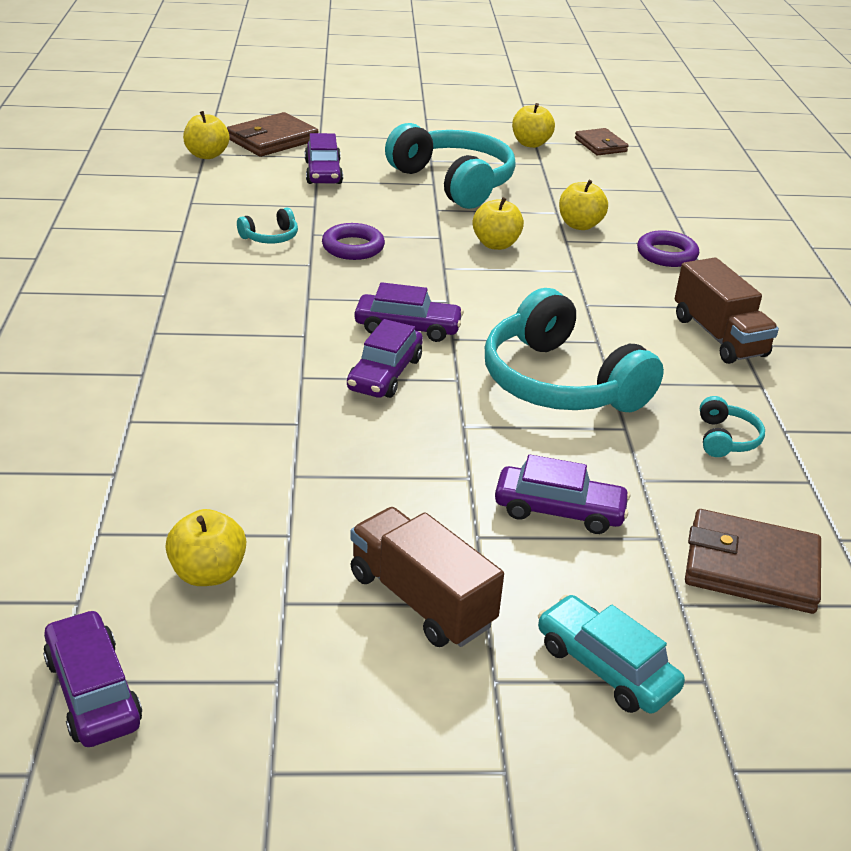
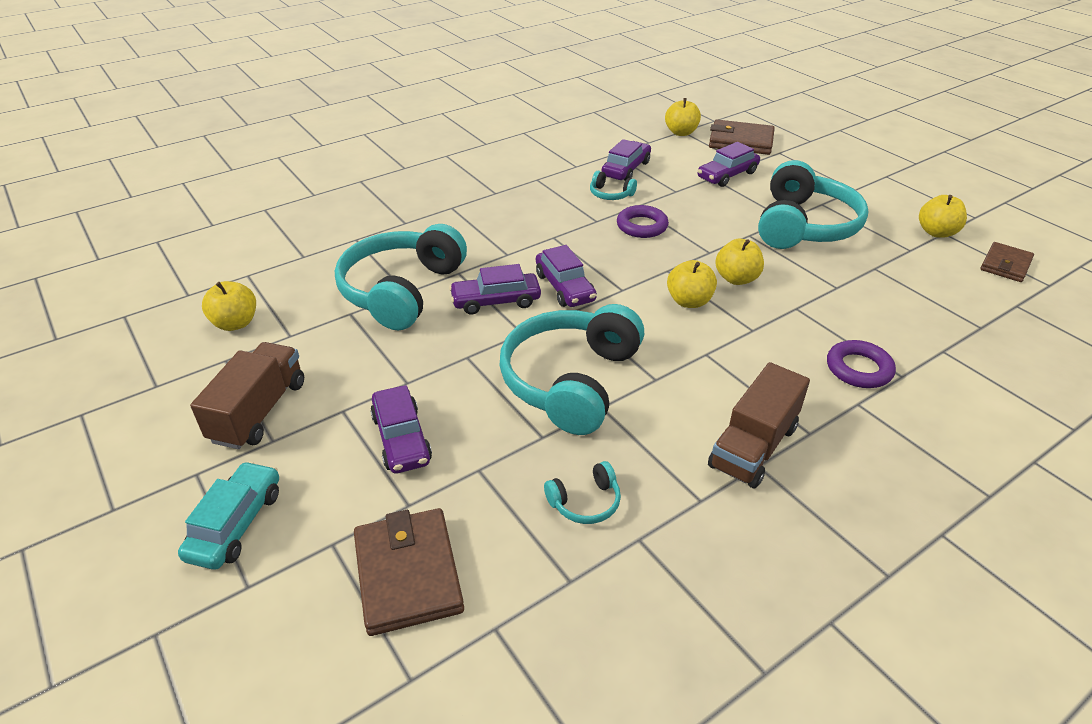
camera: 60 degrees right, 5 degrees up
(93, 691) = (121, 330): purple car -> purple car (626, 169)
(291, 424) = (402, 291): none -> turquoise headphones
(580, 225) = (834, 305): yellow apple -> yellow apple (689, 301)

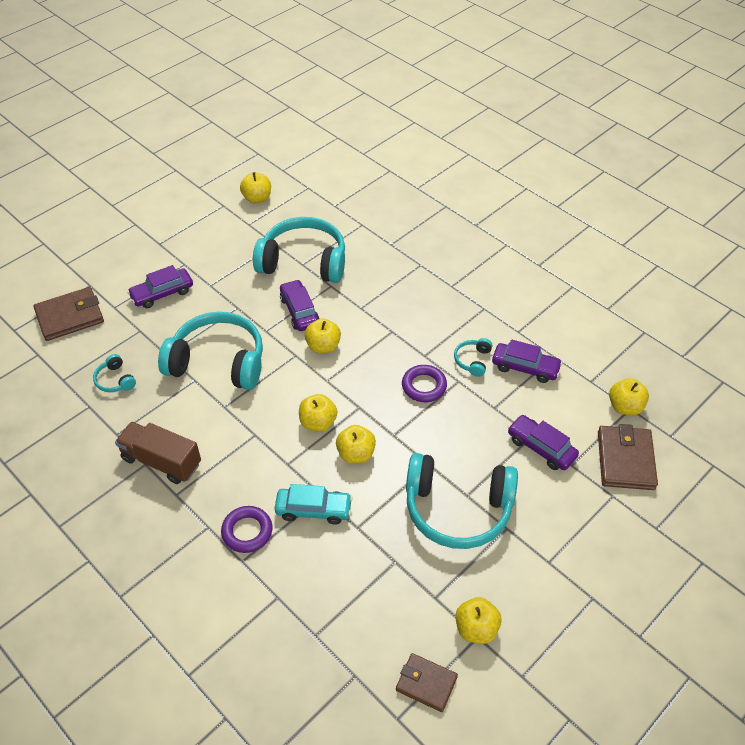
camera: 80 degrees right, 10 degrees up
(236, 524) = (102, 248): turquoise car -> turquoise car (313, 510)
(259, 411) = (181, 232): brown truck -> none
(564, 287) = (323, 346): purple car -> yellow apple

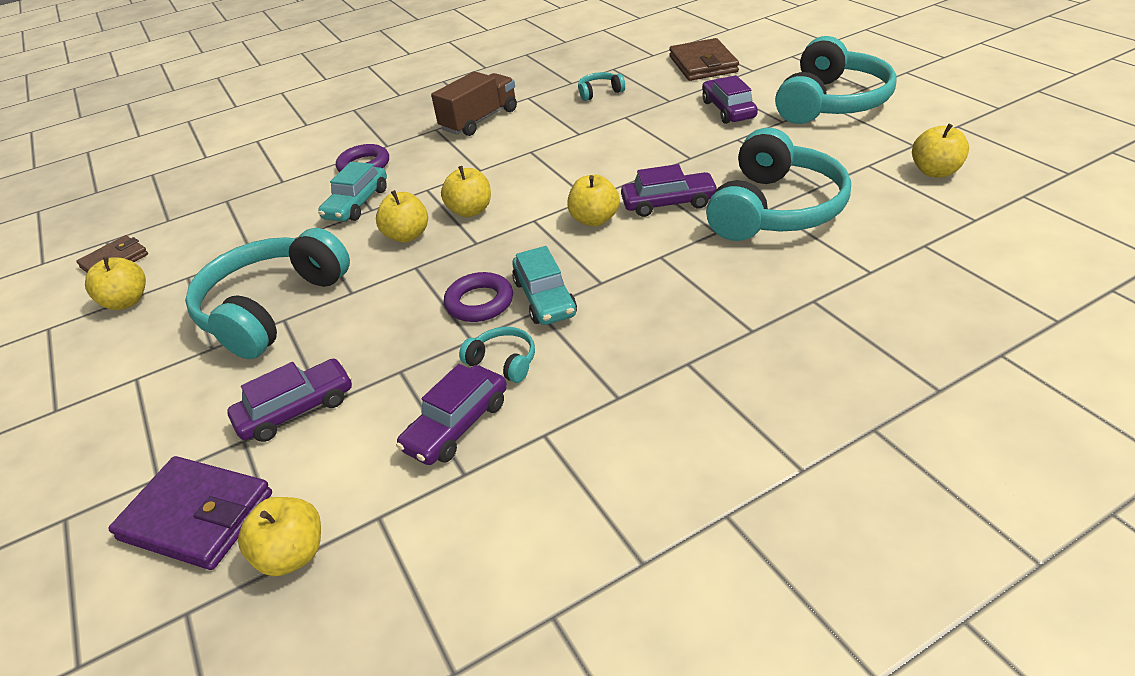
camera: 110 degrees right, 10 degrees down
(218, 362) = (599, 146): turquoise headphones -> turquoise headphones (831, 102)
(412, 354) = (544, 298): none -> turquoise car
(625, 460) = (197, 516): brown wallet -> purple wallet

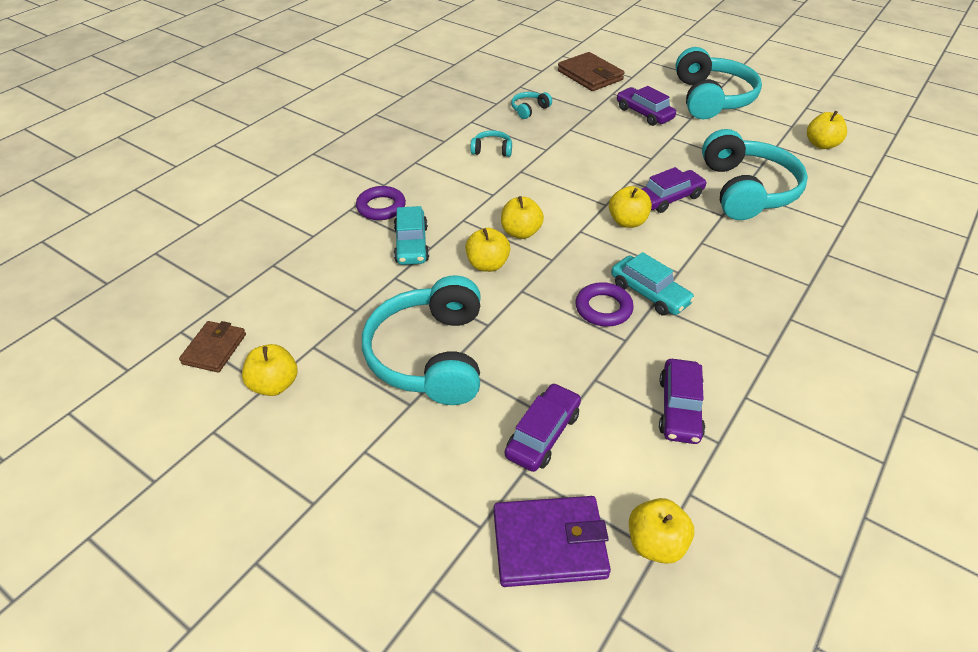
camera: 30 degrees left, 5 degrees up
(479, 120) = (448, 148): brown truck -> none
(503, 362) = (666, 351): turquoise headphones -> turquoise headphones (492, 150)

